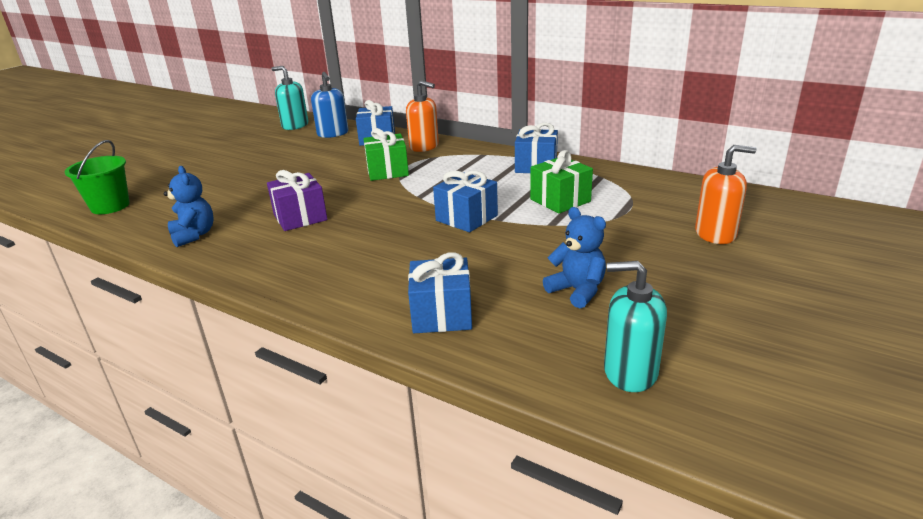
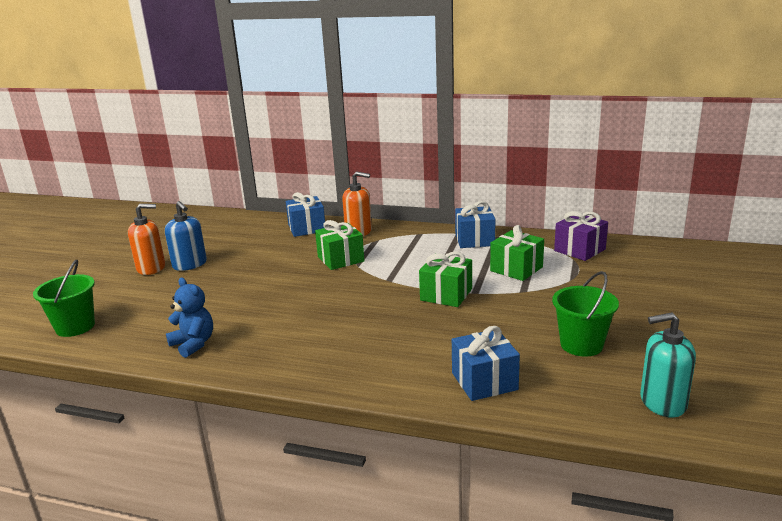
camera: 15 degrees left, 5 degrees down
(295, 125) = (211, 222): turquoise soap dispenser -> none
(300, 217) = (289, 313): purple gift -> purple gift (579, 250)
(333, 133) = (257, 227): blue soap dispenser -> blue soap dispenser (190, 264)
(466, 218) = (446, 294): blue gift -> green gift
(577, 291) = (581, 345): blue teddy bear -> green bucket
(715, 234) = (658, 283): orange soap dispenser -> orange soap dispenser (151, 268)

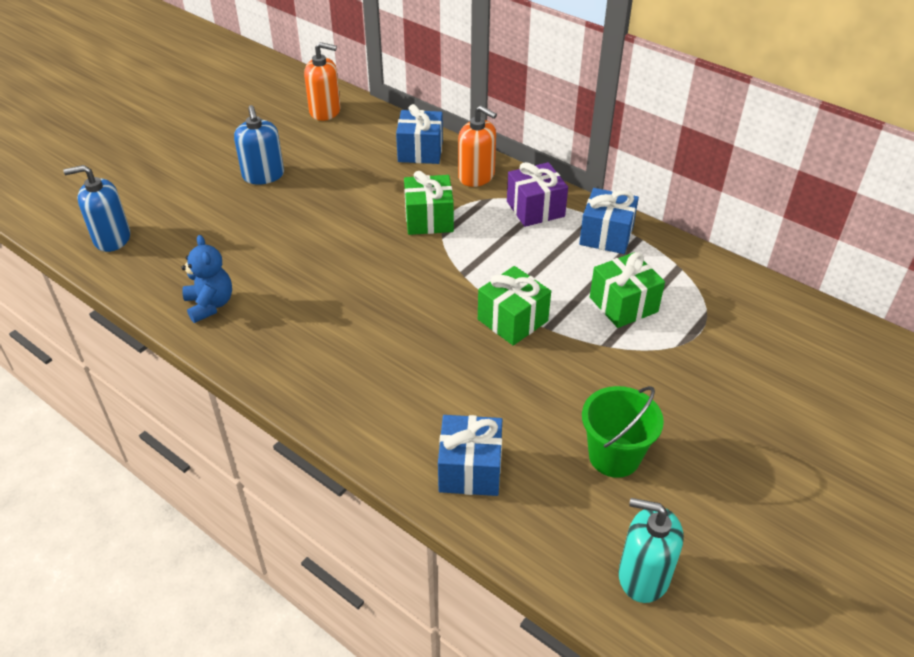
camera: 20 degrees right, 20 degrees up
(75, 327) = (112, 238): green bucket -> blue soap dispenser
(151, 268) = (222, 168): orange soap dispenser -> orange soap dispenser (325, 111)
(579, 250) = (727, 297): purple gift -> purple gift (535, 209)

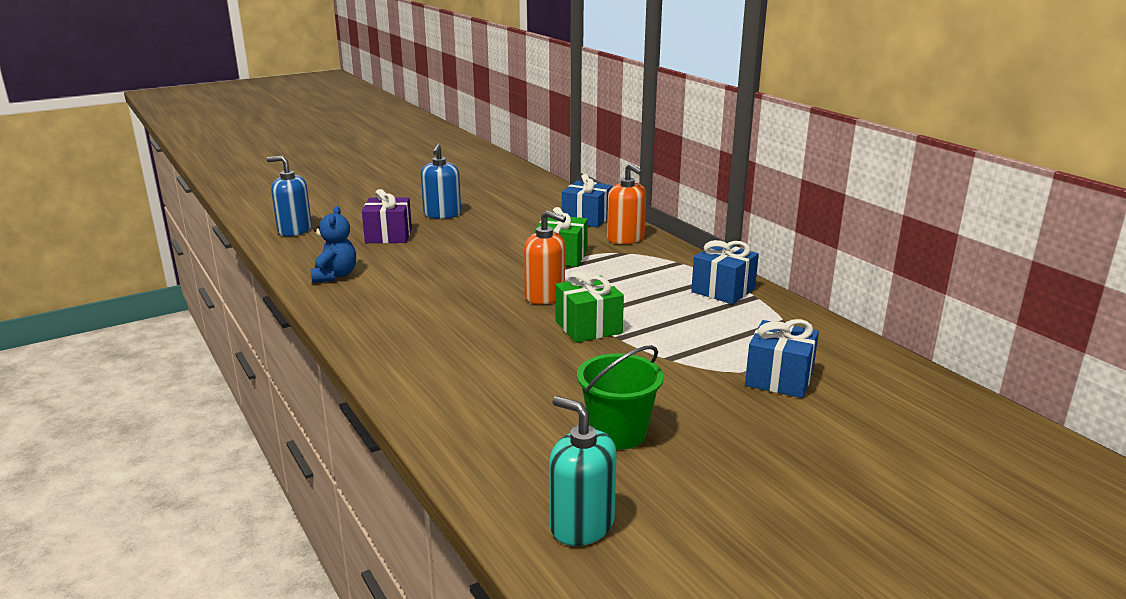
camera: 20 degrees right, 20 degrees down
(325, 111) = (524, 188): orange soap dispenser -> orange soap dispenser (545, 296)
(470, 469) = (468, 413): blue gift -> blue gift (779, 378)
(535, 209) = (665, 264): purple gift -> purple gift (388, 235)
(623, 304) = (707, 335): green gift -> none

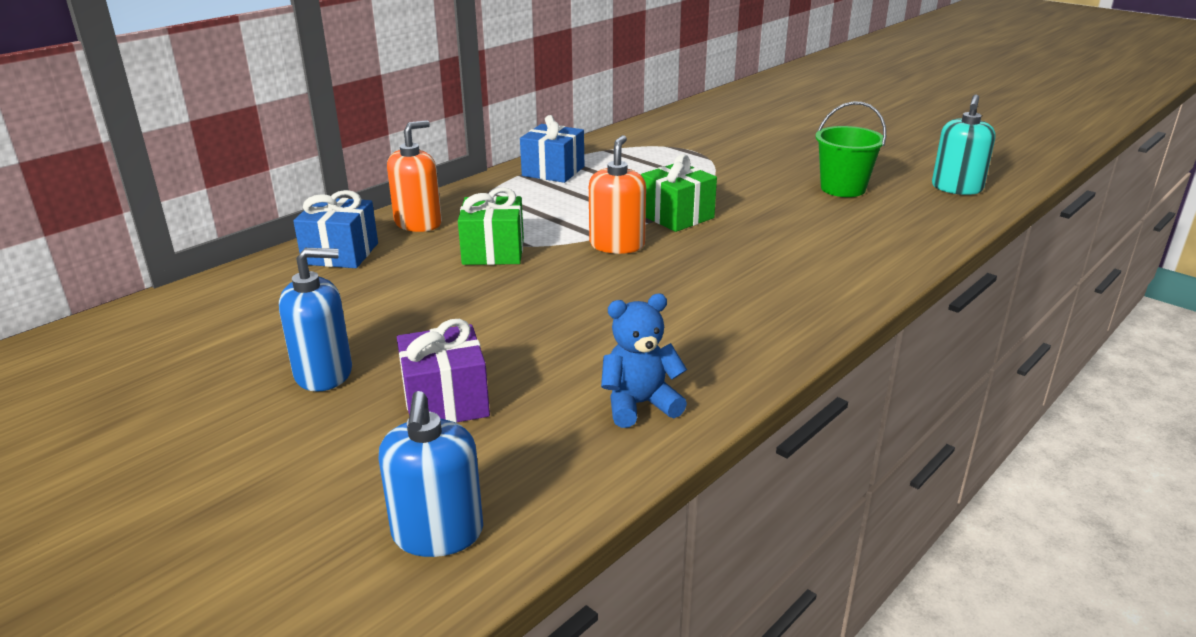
camera: 105 degrees left, 5 degrees up
(779, 378) = (710, 148): blue gift -> none

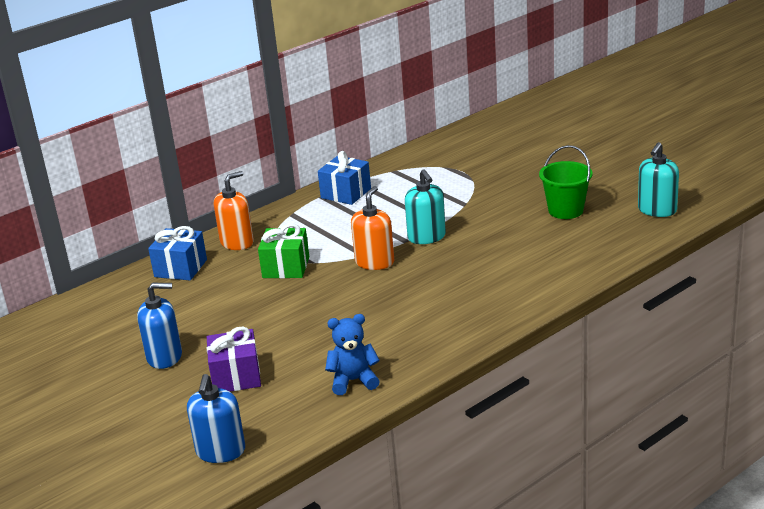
camera: 10 degrees right, 0 degrees up
(677, 216) = (427, 237): green gift -> turquoise soap dispenser

